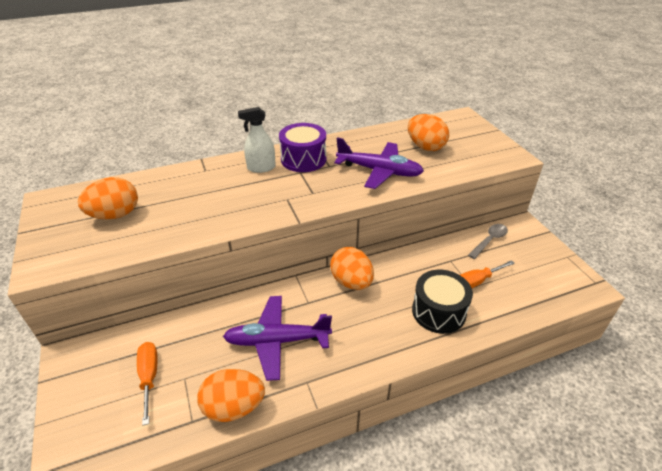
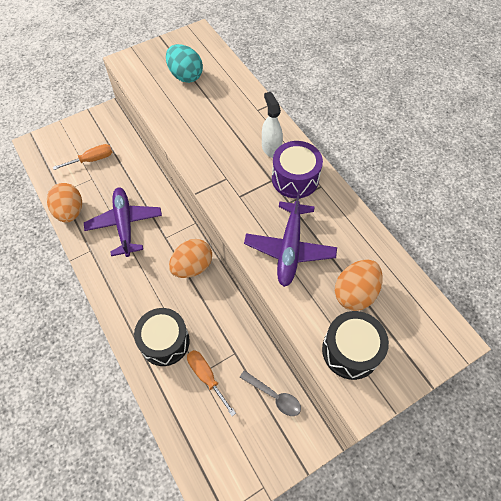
camera: 80 degrees right, 20 degrees up
(115, 215) = (185, 76): orange egg -> turquoise egg
(475, 156) = (350, 350): none -> black drum

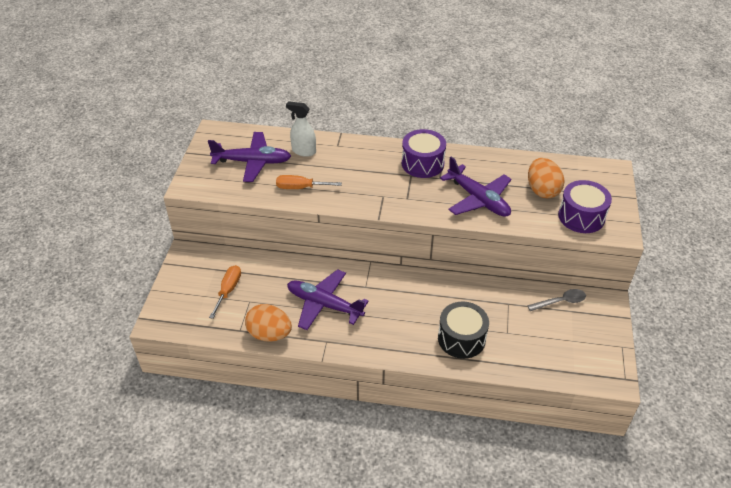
camera: 50 degrees left, 15 degrees down
(185, 76) = (253, 162): turquoise egg -> purple plane
(192, 266) = (410, 285): orange egg -> none
(206, 377) = (513, 330): orange screwdriver -> orange screwdriver (300, 188)
(271, 148) = (382, 159): white spray bottle -> white spray bottle (303, 151)
(350, 350) = (581, 216): black drum -> purple drum

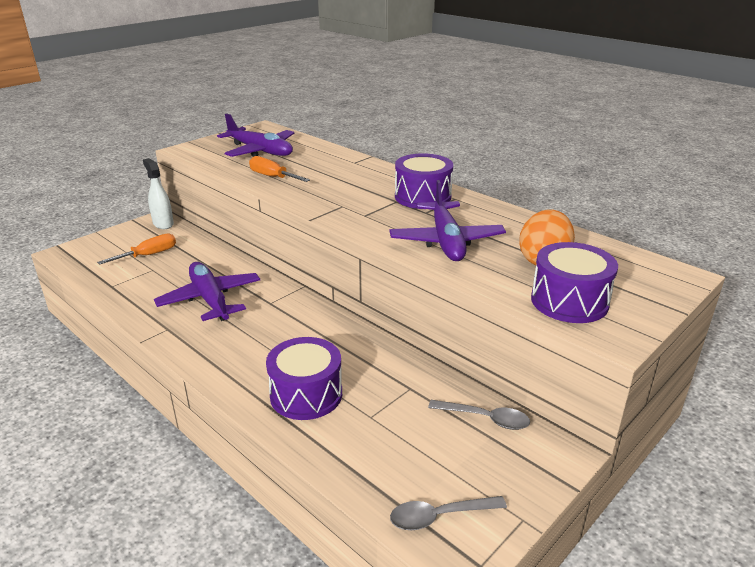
camera: 35 degrees right, 15 degrees down
(269, 334) = (129, 300): orange egg -> none
(303, 151) = (316, 157): white spray bottle -> white spray bottle (163, 224)
(461, 338) = (306, 394): black drum -> purple drum
(589, 366) = (440, 516): none -> grey spoon

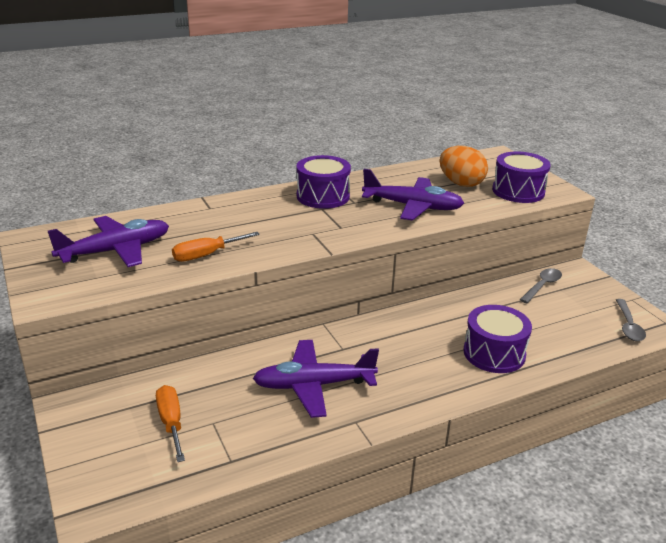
camera: 70 degrees left, 0 degrees up
(163, 224) = (87, 403): white spray bottle -> none

